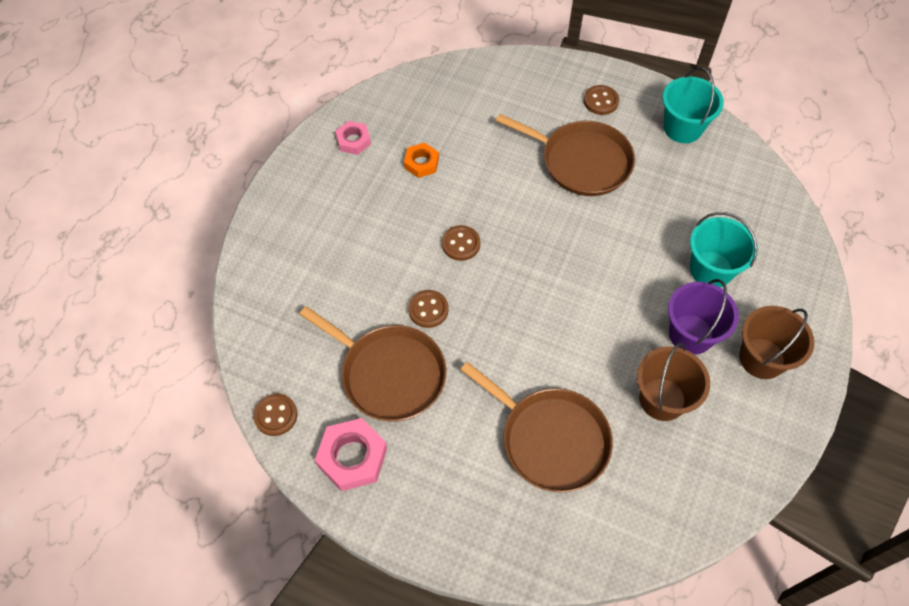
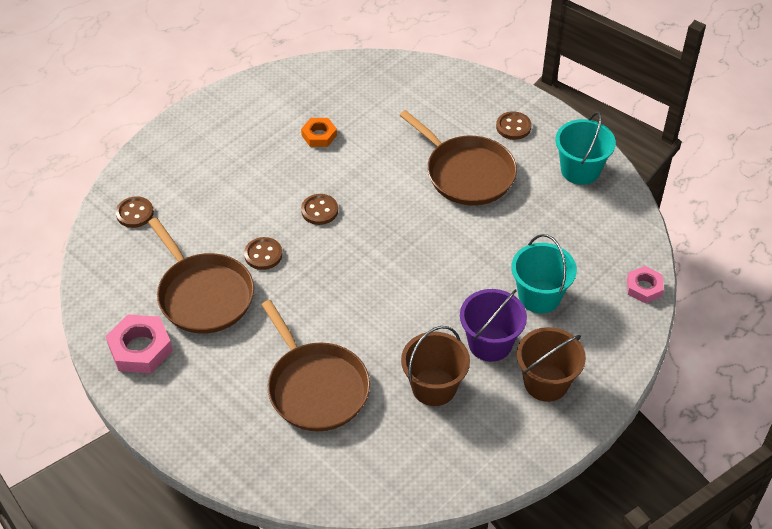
camera: 20 degrees right, 10 degrees down
(275, 415) = (94, 298): brown button -> brown button (135, 213)
(353, 140) = (268, 101): pink nut -> pink nut (644, 287)

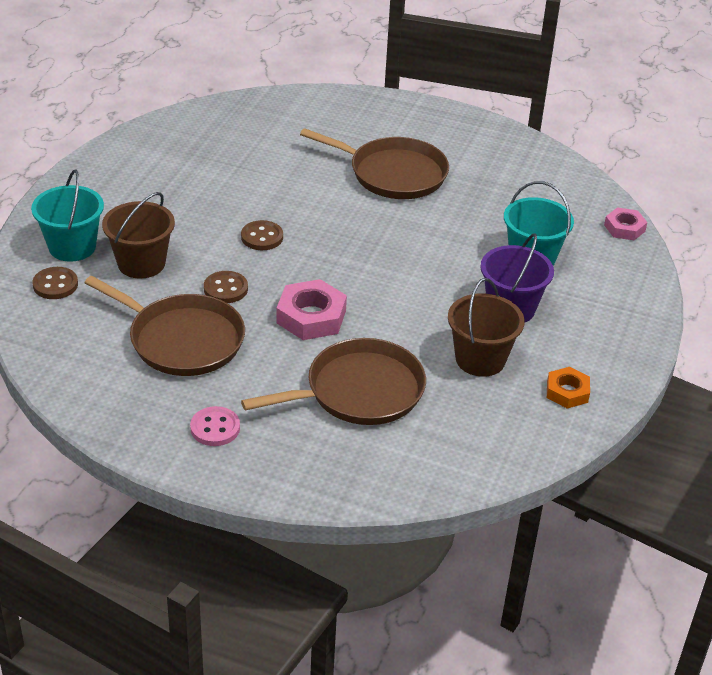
camera: 25 degrees left, 10 degrees down
(140, 348) = (140, 406): pink nut -> pink nut (311, 316)
(186, 387) = (215, 428): none -> pink button
(316, 387) = (359, 391): brown pan -> brown pan turned 60 degrees counterclockwise
(319, 135) = (219, 173): orange nut -> orange nut (567, 392)
(513, 127) = (414, 127): brown button -> none
(546, 382) = (586, 327): brown bucket -> brown bucket (141, 263)
(580, 170) = (501, 148): turquoise bucket -> turquoise bucket (72, 247)

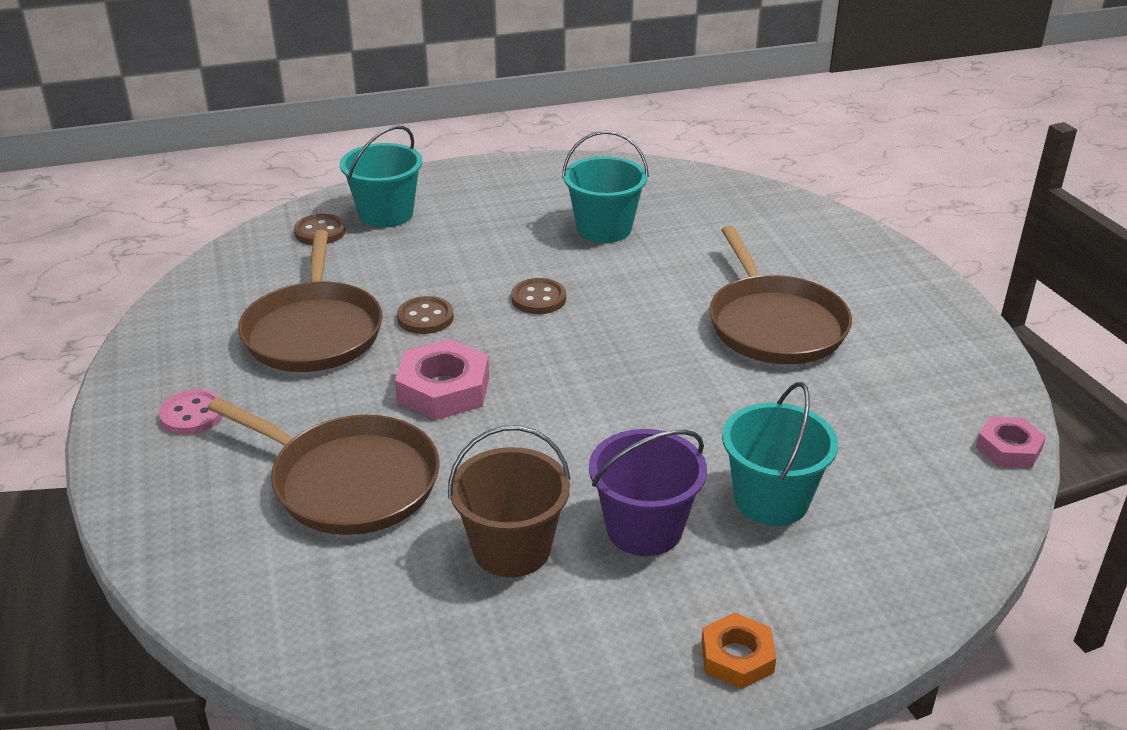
camera: 55 degrees right, 5 degrees down
(141, 263) = (406, 256): brown bucket -> none
(217, 174) = (604, 229): none -> turquoise bucket
(567, 392) = (532, 660): orange nut -> orange nut (737, 657)
(624, 228) = (961, 554): pink nut -> pink nut (1008, 448)

